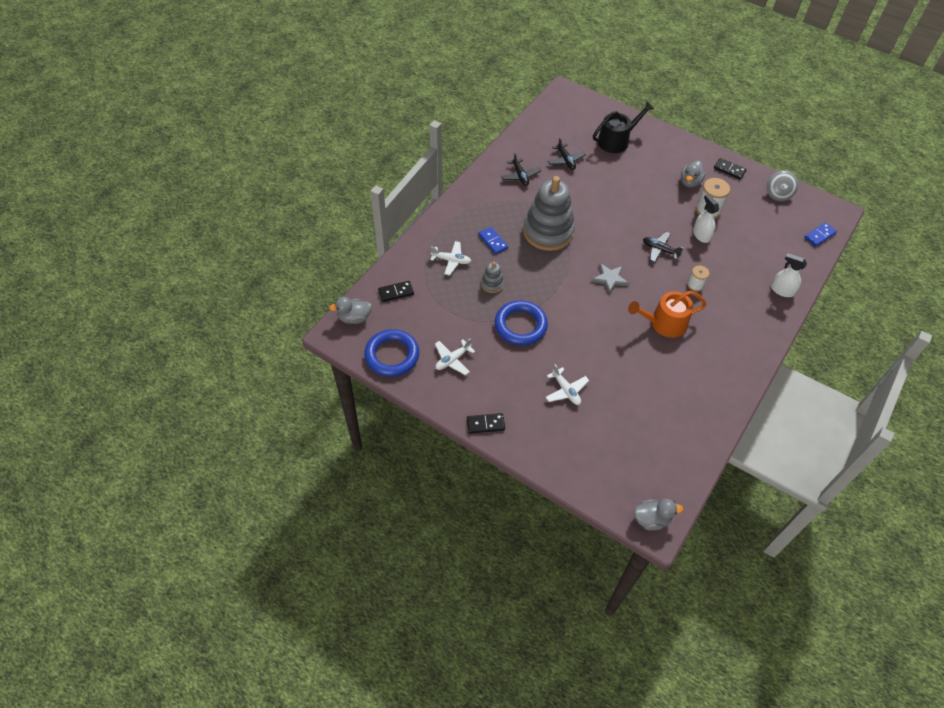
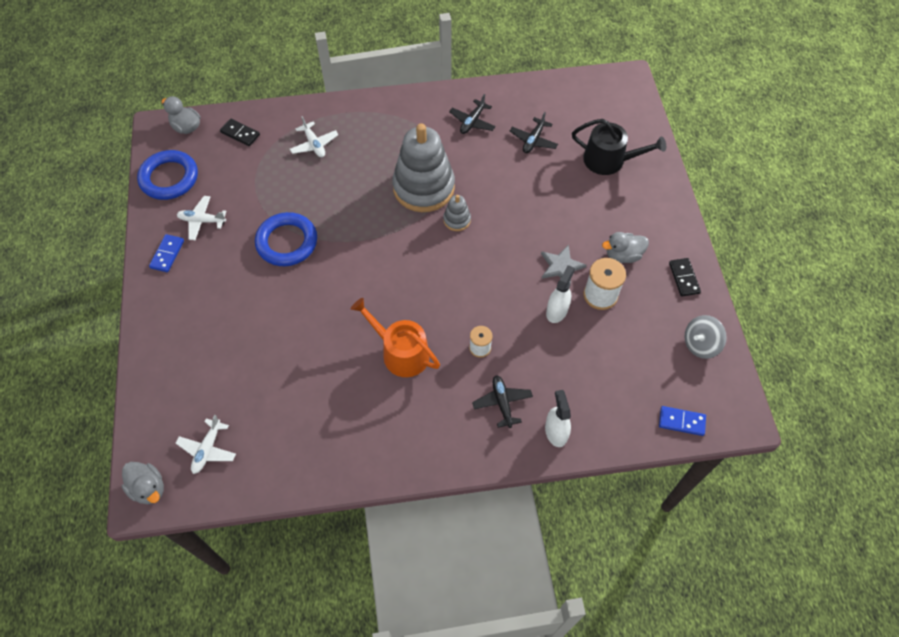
camera: 50 degrees right, 5 degrees up
(485, 424) = (152, 290): black domino -> none
(492, 284) = (316, 190): grey stacking toy -> grey stacking toy (457, 220)
(493, 241) = (368, 157): blue domino -> blue domino (167, 254)
(566, 390) = (242, 325): white plane -> white plane (207, 449)
(610, 279) = (414, 272): grey star -> grey star (561, 266)
(660, 250) = (496, 289): black plane -> black plane (502, 403)

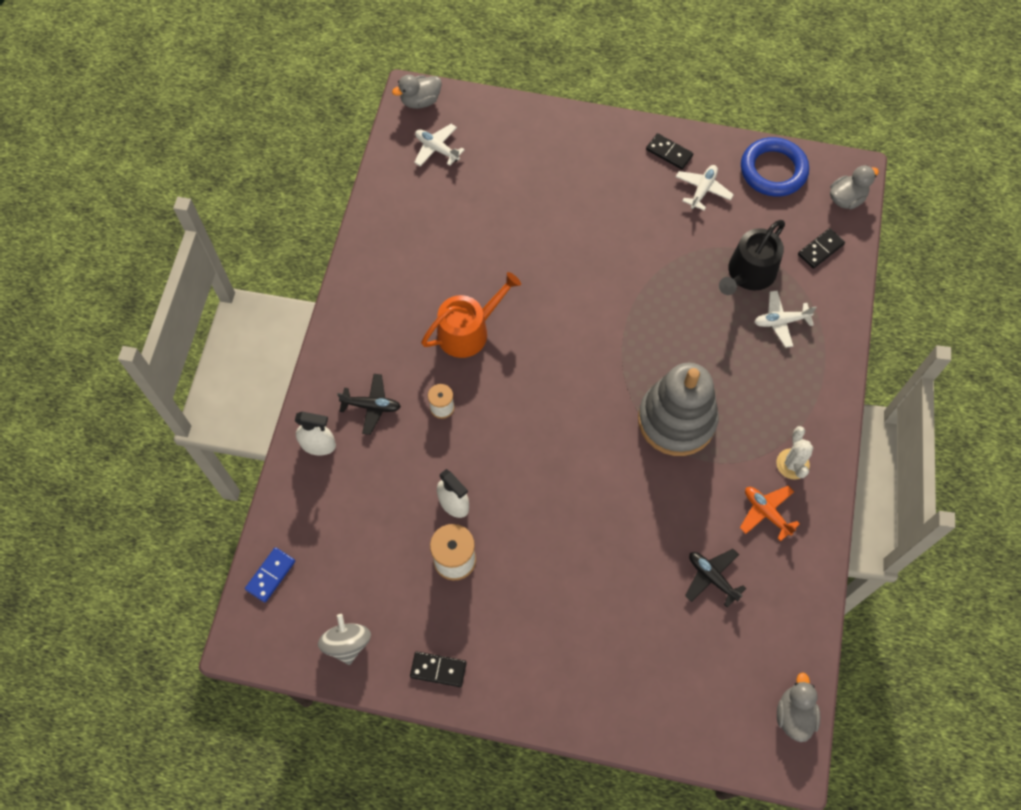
camera: 110 degrees right, 5 degrees up
(167, 254) = (669, 153): blue domino -> black domino
(287, 242) = (646, 261): blue ring -> none
(429, 115) = (792, 464): none -> white cactus
(457, 220) = (616, 441): grey stacking toy -> none
(472, 122) = (766, 512): black plane -> orange plane
(561, 266) = (509, 532): grey star -> none
(609, 160) = (648, 662): black watering can -> black watering can (748, 274)
(623, 255) = (497, 611): grey duck -> grey duck (794, 714)

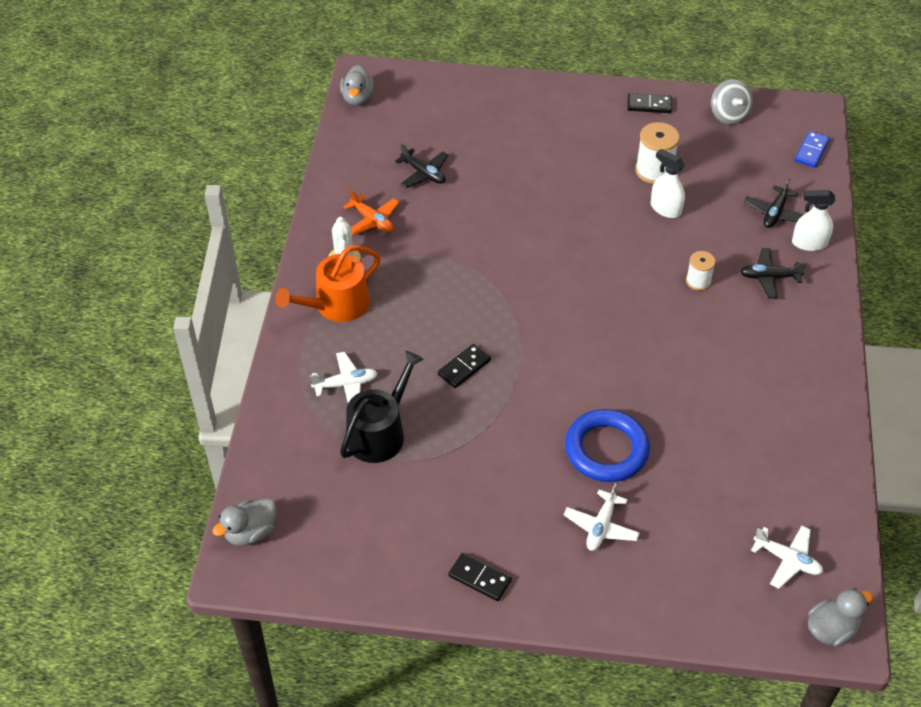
camera: 175 degrees right, 15 degrees down
(340, 487) = (775, 213): none -> black plane
(468, 331) = (689, 351): orange watering can -> orange watering can (336, 305)
(676, 420) = (459, 286): grey stacking toy -> none
(703, 190) = (434, 530): white plane -> white plane (601, 527)
(773, 170) = (342, 564): blue ring -> blue ring (606, 449)
(820, 249) = (291, 466): black domino -> black domino (464, 367)

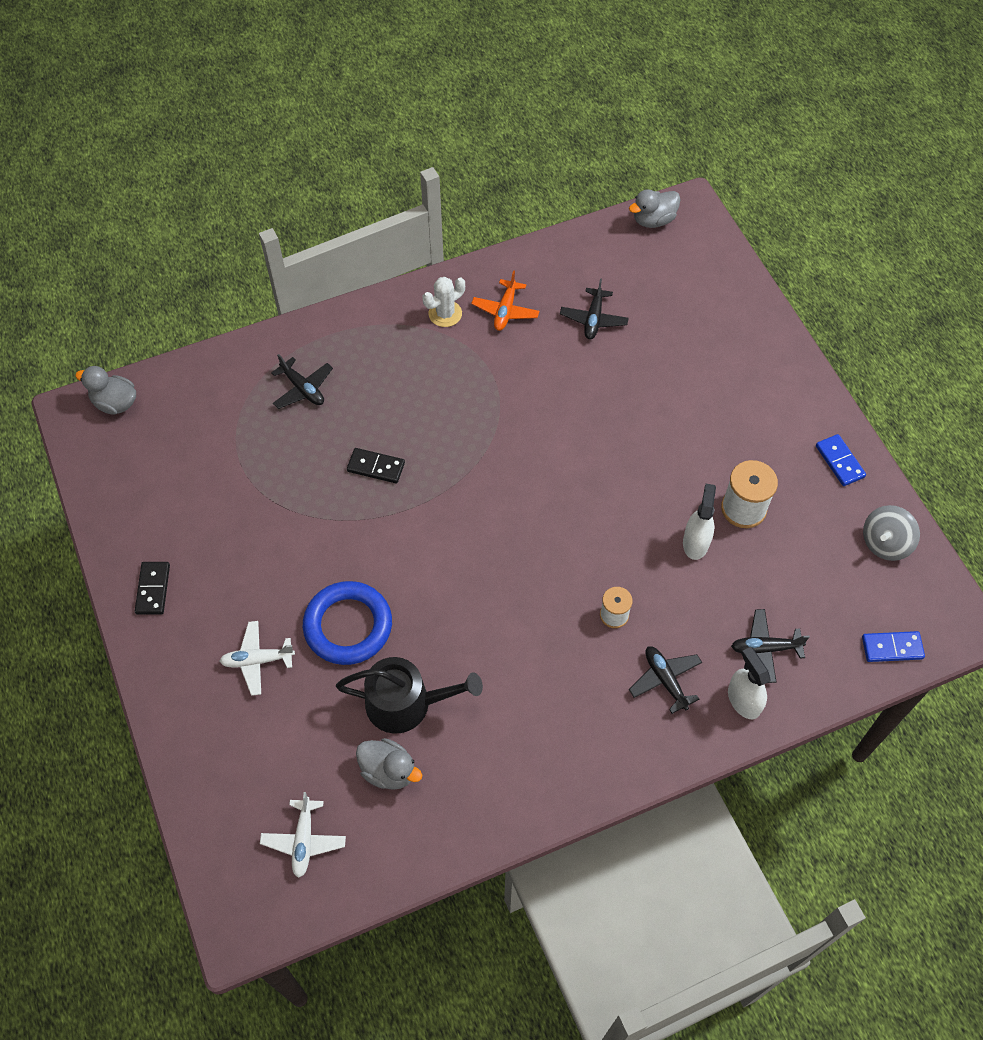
camera: 60 degrees right, 10 degrees up
(336, 305) = (387, 336): orange watering can -> none
(346, 384) = (303, 389): white plane -> black plane
(380, 432) = (265, 440): black watering can -> black watering can (406, 703)
(649, 105) = (840, 461): black domino -> blue domino
(831, 629) = (243, 913): grey duck -> grey duck (389, 771)

